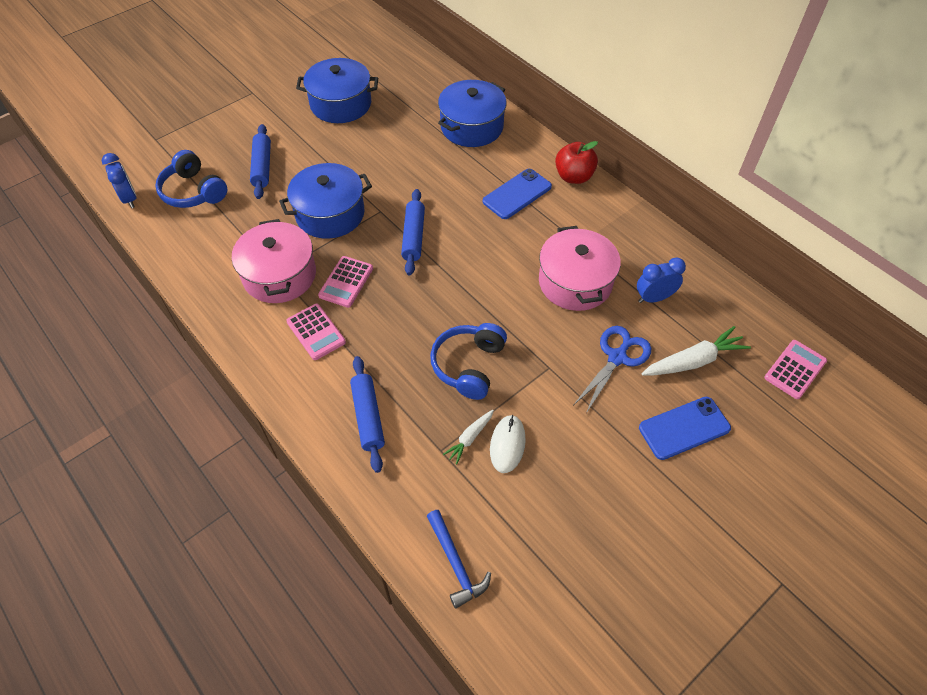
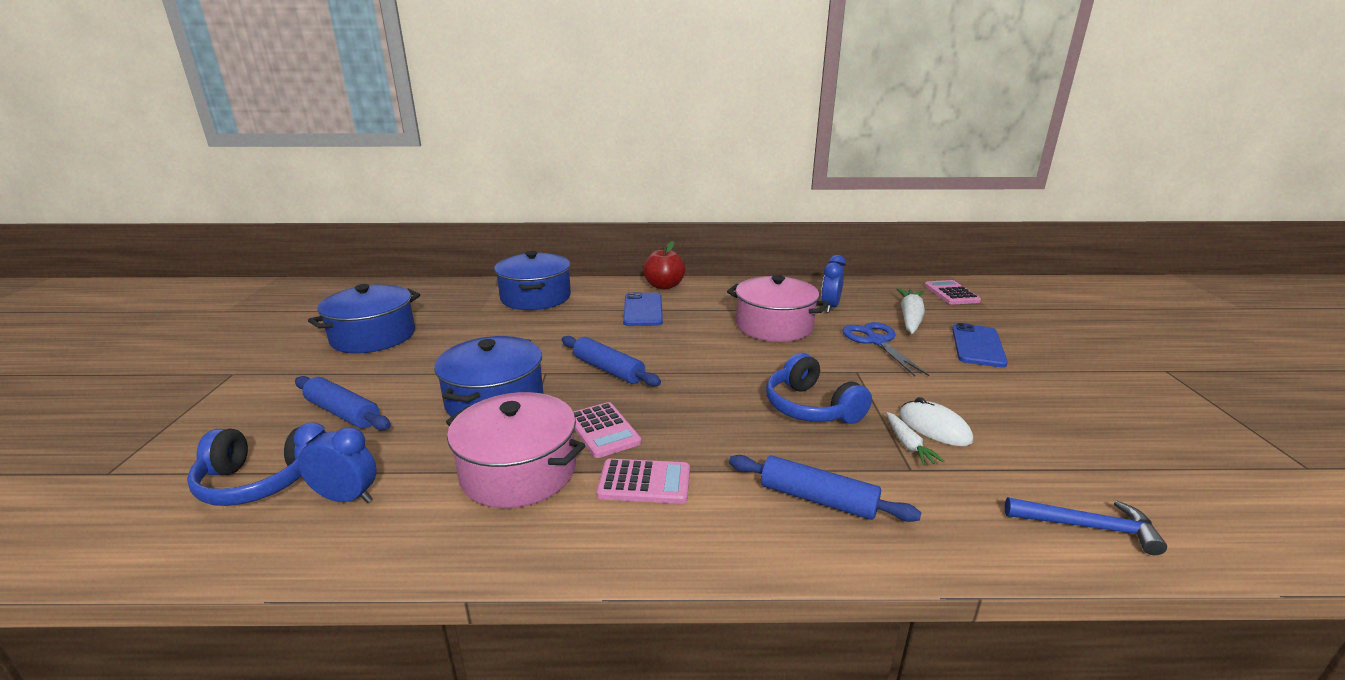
camera: 50 degrees left, 30 degrees down
(129, 198) = (136, 549): blue clock -> blue clock (347, 498)

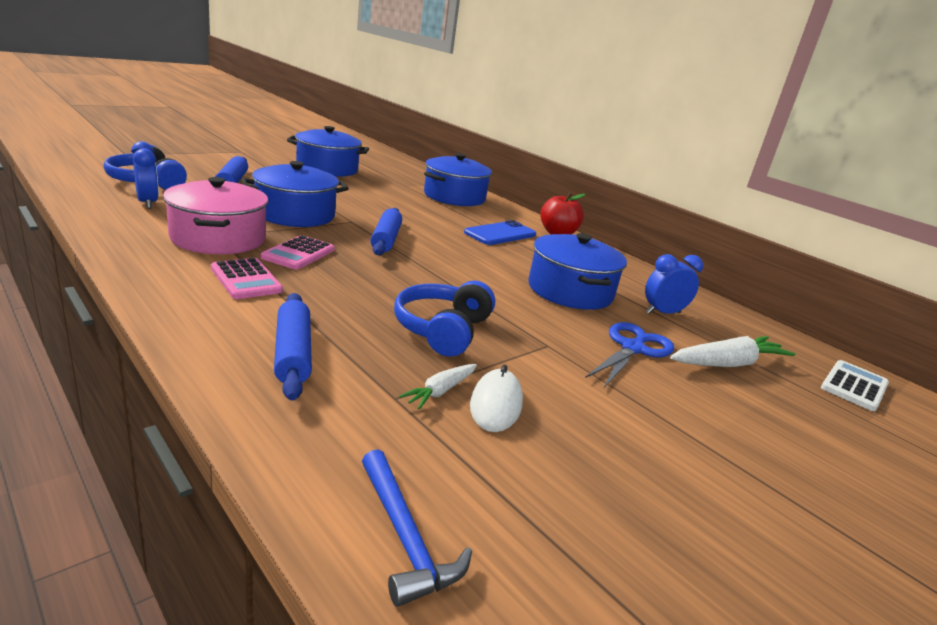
camera: 45 degrees right, 0 degrees up
(774, 326) = (570, 291): pink pot -> blue pot
(951, 293) = (854, 386): pink calculator -> white calculator
(978, 346) = (741, 419): blue phone -> none

